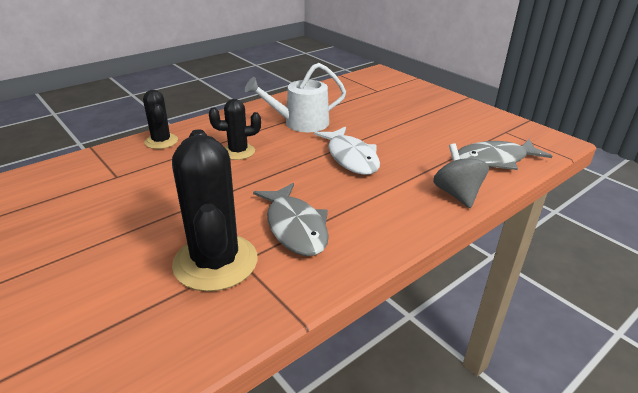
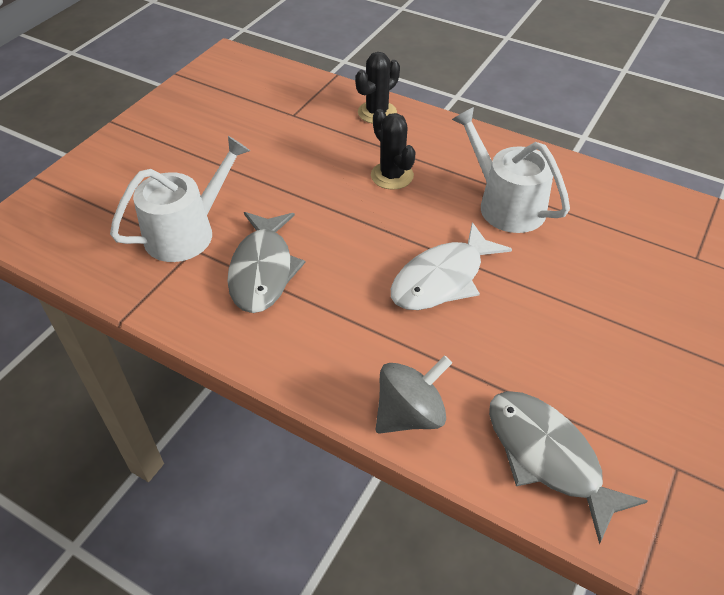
camera: 70 degrees right, 15 degrees up
(215, 262) = (186, 232): black cactus -> white watering can
(295, 227) = (263, 270): grey fish -> grey fish turned 45 degrees counterclockwise

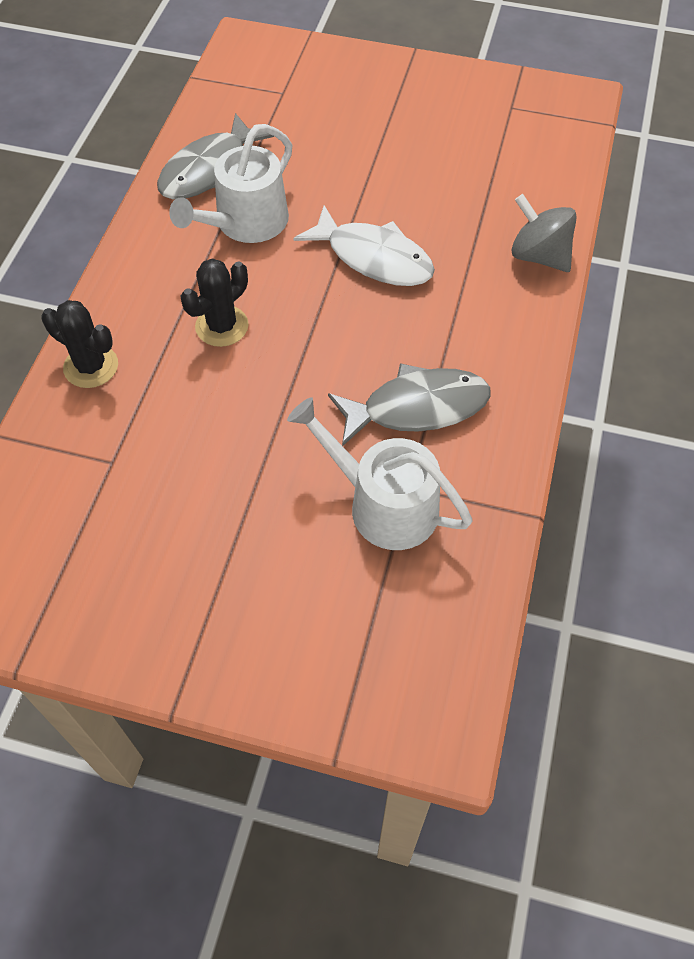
camera: 105 degrees left, 10 degrees up
(547, 457) = (537, 172): grey fish -> grey fish (208, 170)

